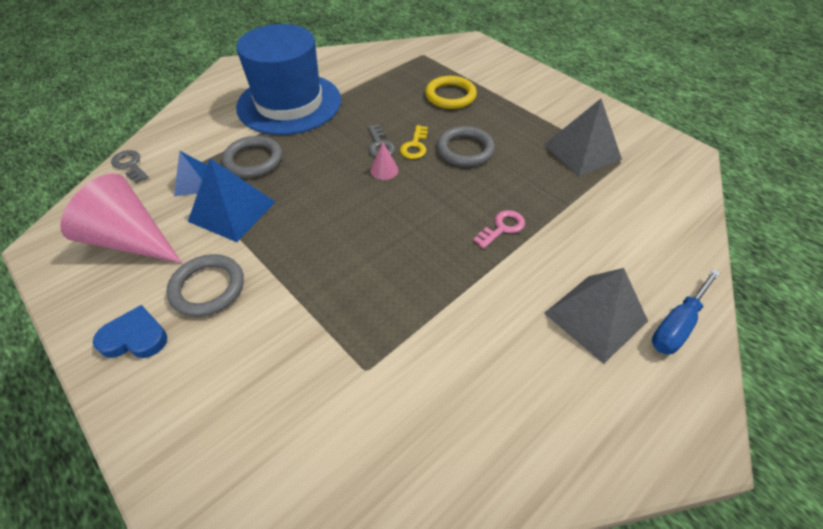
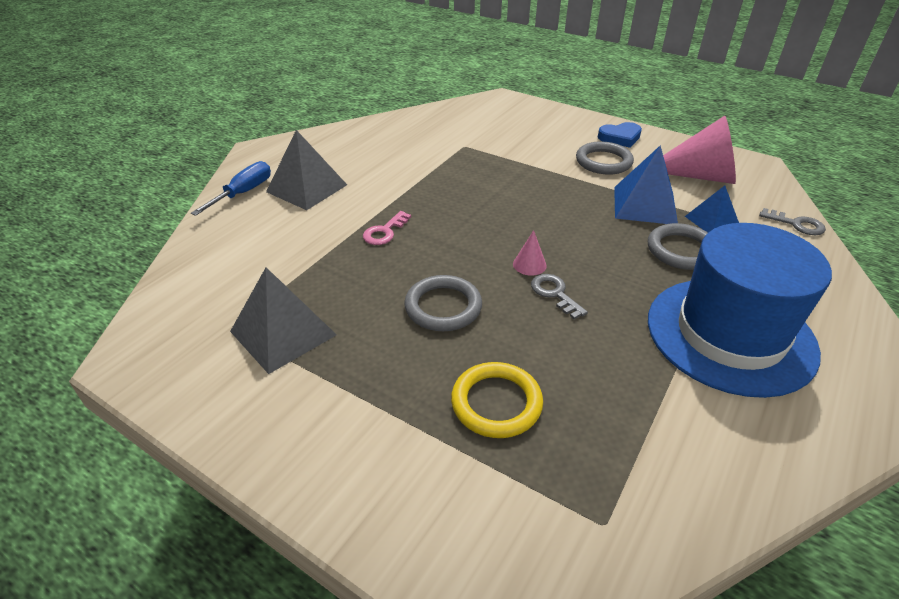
camera: 165 degrees right, 10 degrees down
(415, 146) = (509, 300): yellow key -> none

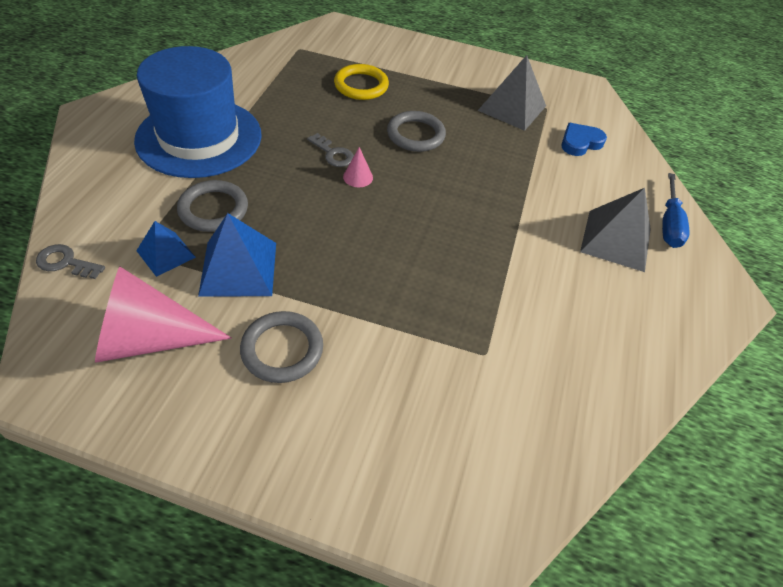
camera: 160 degrees right, 10 degrees up
(385, 232) = (499, 195): pink key -> none
(620, 138) = (250, 426): blue heart -> blue heart (580, 142)

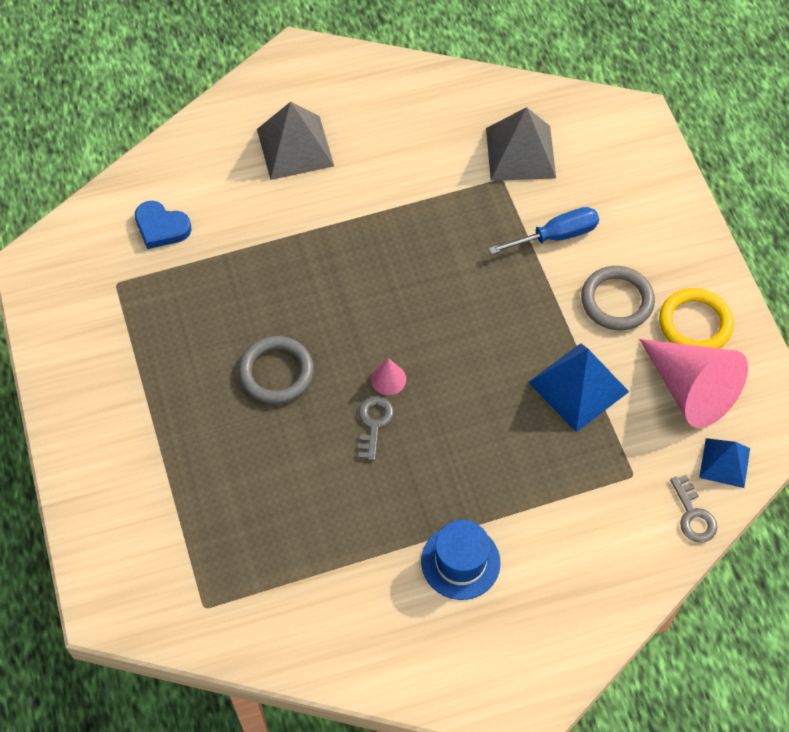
camera: 120 degrees left, 10 degrees up
(166, 254) = (615, 451): blue pyramid -> blue pyramid (724, 462)
(199, 137) = (460, 562): blue hat -> blue hat, size x0.49
(213, 209) = (538, 461): grey ring -> none
(361, 85) = (228, 482): yellow ring -> yellow ring (695, 324)
(512, 108) = (145, 314): grey pyramid -> grey pyramid (520, 153)
(669, 224) = (236, 118): blue screwdriver -> blue screwdriver (555, 236)

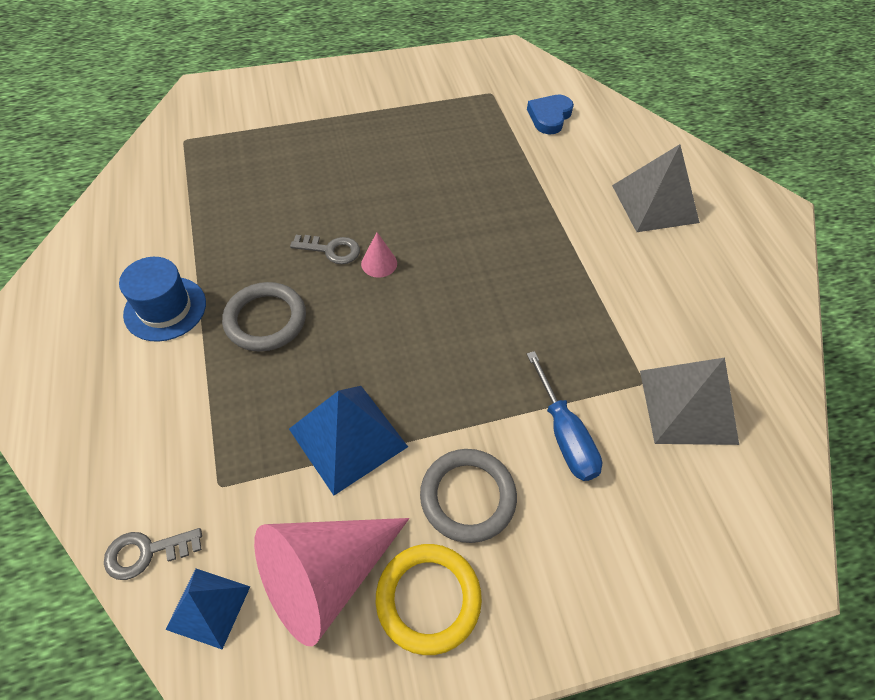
camera: 90 degrees right, 5 degrees down
(276, 372) = (395, 185): grey ring -> grey ring (265, 320)

